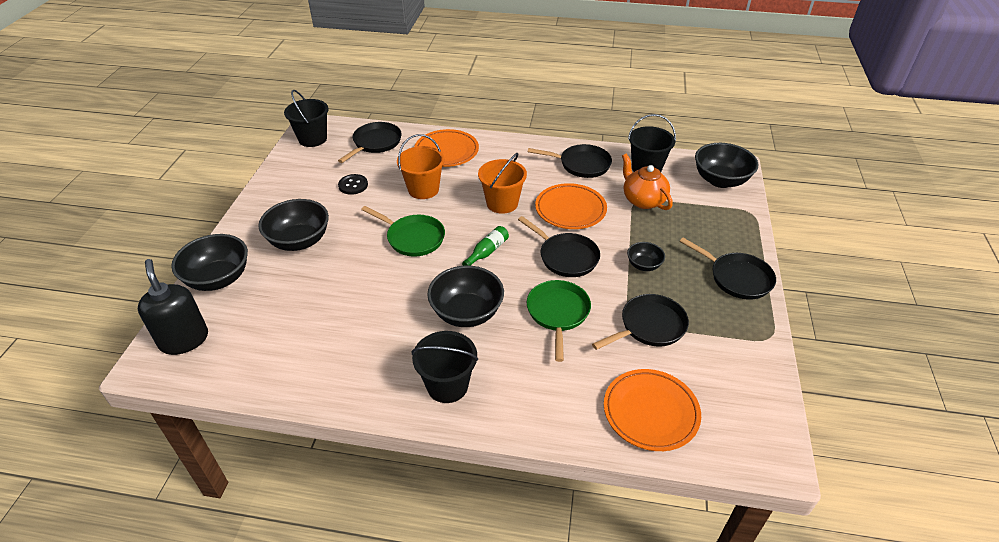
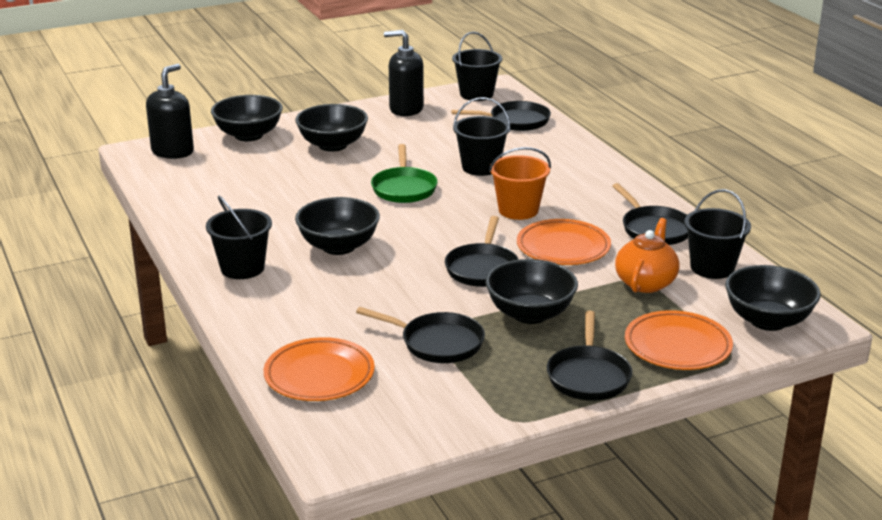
camera: 55 degrees right, 15 degrees down
(290, 179) = (406, 109): none -> black soap dispenser
(353, 185) = (438, 136): black button -> none
(423, 189) = (480, 167): orange bucket -> black bucket
(446, 151) = (558, 156): orange plate -> orange plate (677, 346)
(487, 252) = (434, 228): green bottle -> none
(558, 314) = (393, 289): green pan -> none
(643, 265) = (530, 314): black bowl -> black bowl, size x1.87

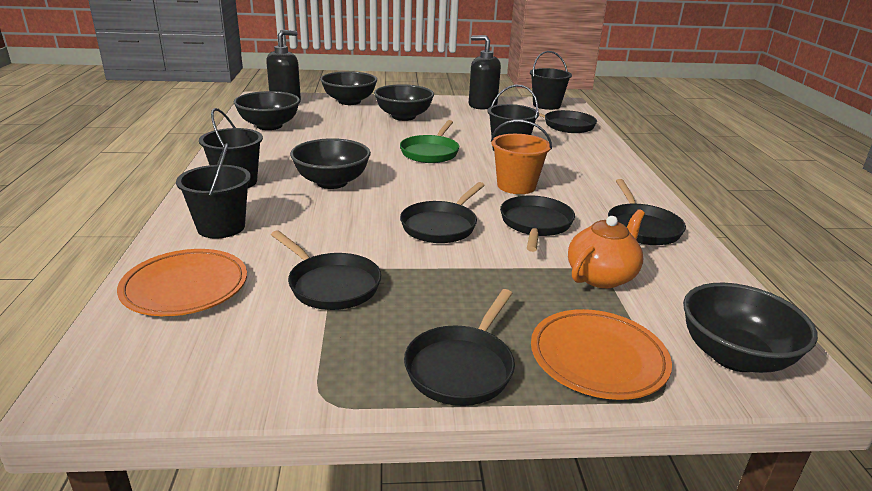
camera: 20 degrees right, 0 degrees up
(530, 314) = (452, 279): black bowl -> black bowl (269, 126)
(563, 247) = (535, 224): orange plate -> black pan
(712, 268) = (688, 278): black bucket -> black bucket (221, 227)

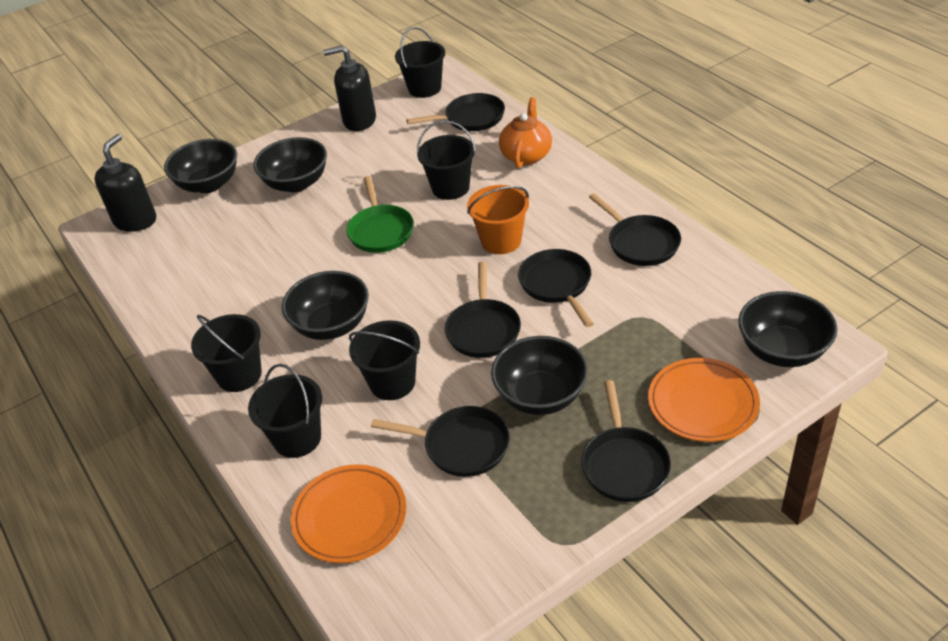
camera: 25 degrees left, 15 degrees up
(269, 126) = (168, 273): black bowl -> black bowl (541, 396)
(331, 226) = (392, 382): none -> black bucket
(601, 276) = (650, 319): orange teapot -> orange teapot (526, 155)

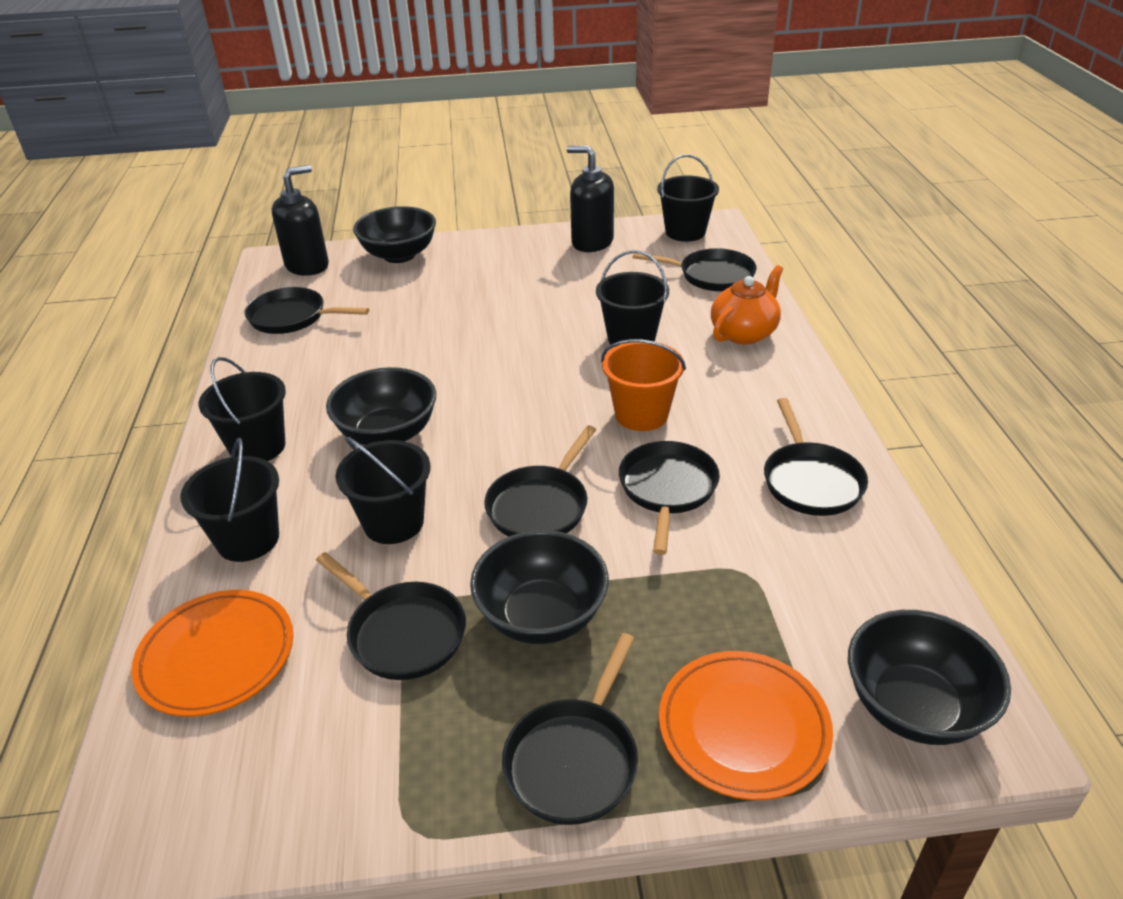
camera: 25 degrees right, 5 degrees down
(167, 268) = (293, 317): none -> black pan
(296, 183) = (479, 281): black bowl -> none
(380, 230) = (521, 355): green pan -> none

